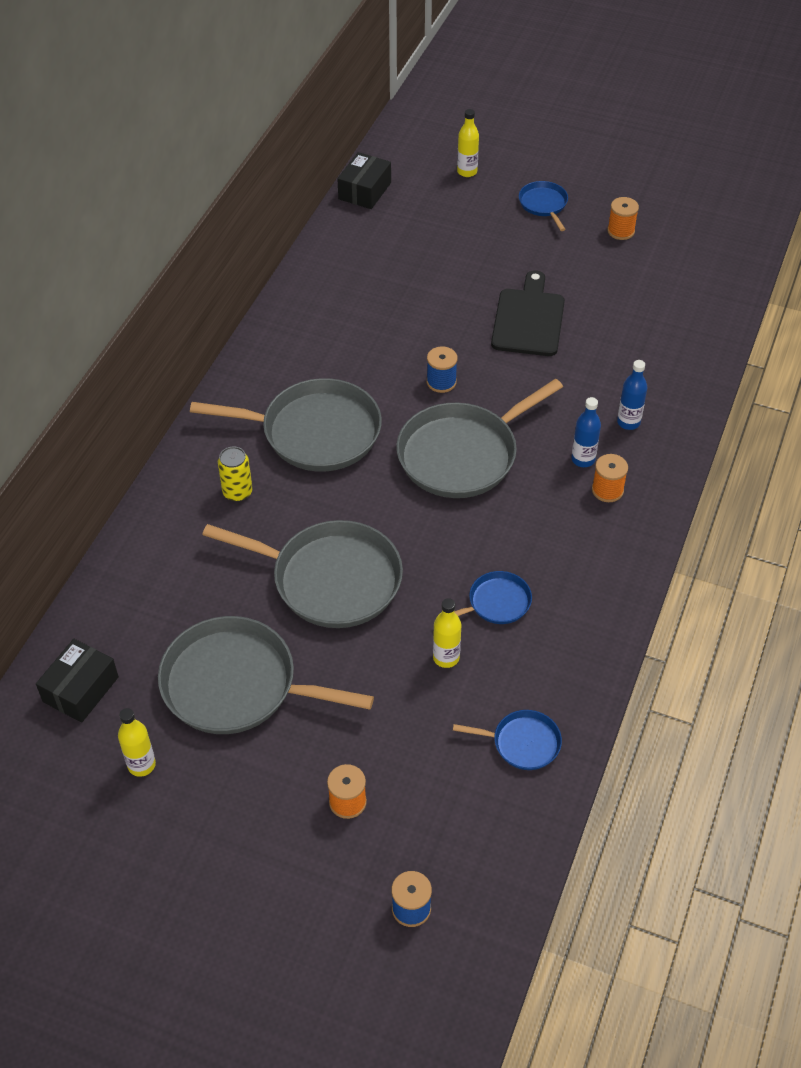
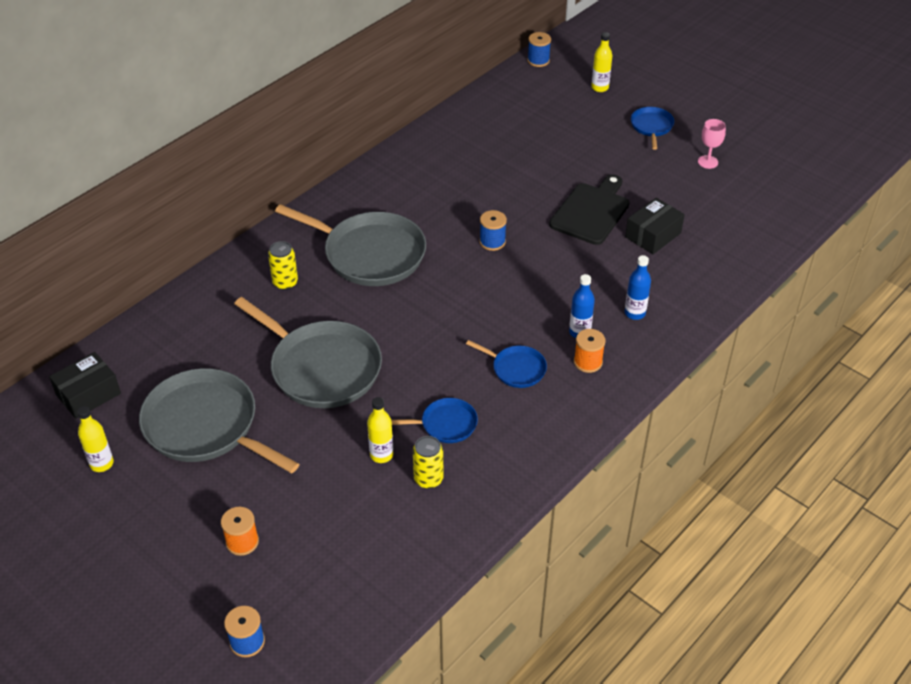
camera: 20 degrees right, 5 degrees down
(364, 191) = (507, 84): black box -> black box (653, 235)
(384, 154) = (538, 60): none -> blue spool
(462, 454) = (480, 301): grey pan -> none
(508, 668) = (428, 479): none -> yellow can
(522, 743) = (408, 541): blue pan -> blue pan (516, 369)
(621, 231) = (708, 162): orange spool -> pink goblet

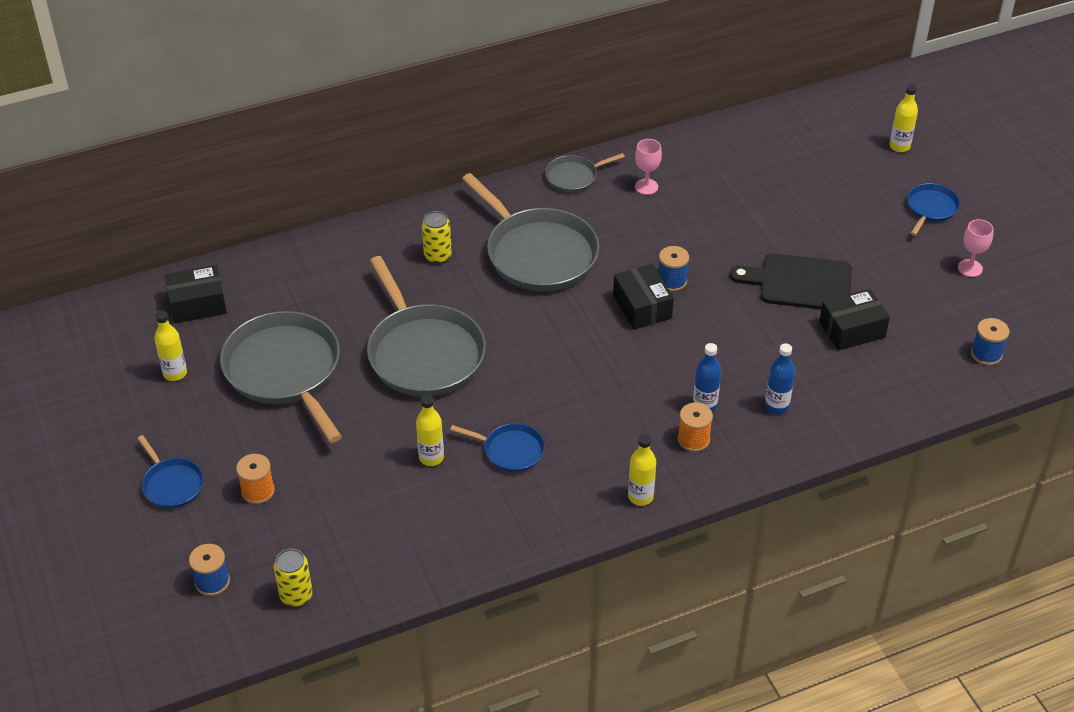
camera: 25 degrees right, 0 degrees up
(362, 183) = (574, 177): none -> grey pan
(426, 174) = (646, 187): none -> pink goblet
(428, 479) = (462, 497): yellow can -> yellow can (296, 595)
(481, 270) = (642, 307): none -> black box
(516, 369) = (615, 420): blue pan -> blue pan (172, 484)
(538, 60) = (848, 95): blue spool -> blue spool (986, 354)
(575, 424) = (640, 497): none -> yellow bottle
(591, 212) = (800, 282): black cutting board -> black cutting board turned 135 degrees counterclockwise

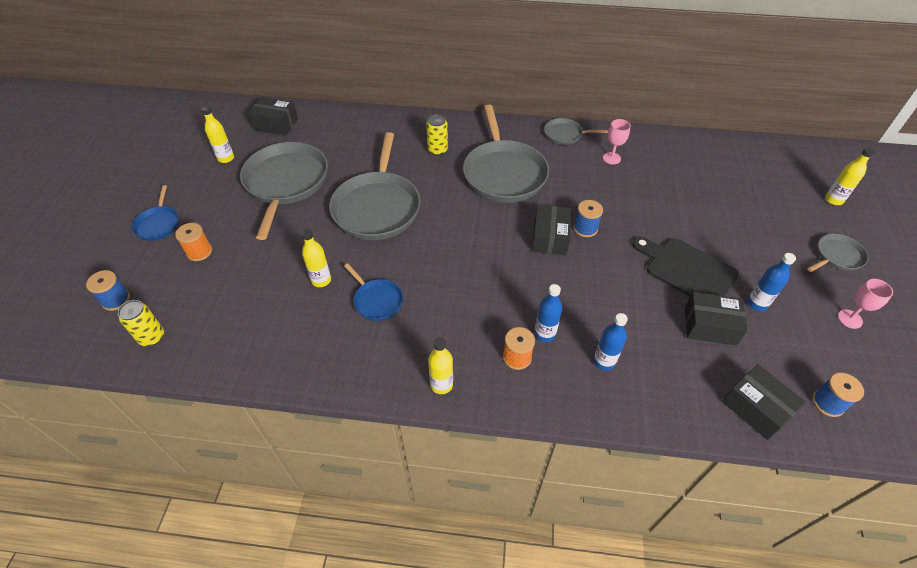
camera: 30 degrees right, 5 degrees up
(882, 289) = (757, 303): none -> blue bottle
(930, 208) = (837, 256): blue pan -> grey pan
(930, 386) = (756, 408): none -> black box

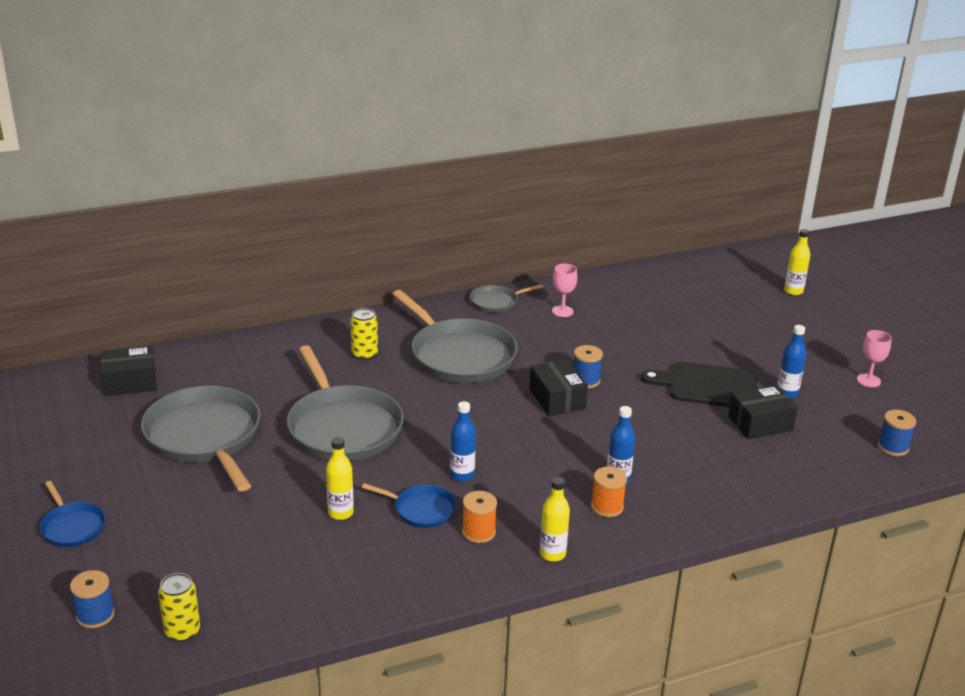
camera: 30 degrees left, 20 degrees down
(199, 252) = (159, 535): orange spool -> orange spool (478, 532)
(226, 158) = (96, 435): yellow bottle -> none
(604, 361) = (689, 482): blue bottle -> blue bottle (462, 475)
(756, 408) = (841, 471): black box -> none
(837, 256) = (826, 336): grey pan -> none

